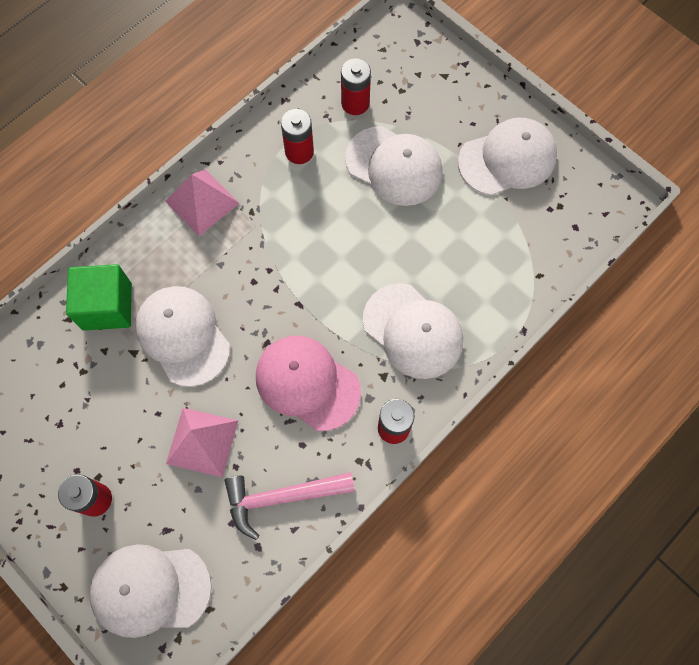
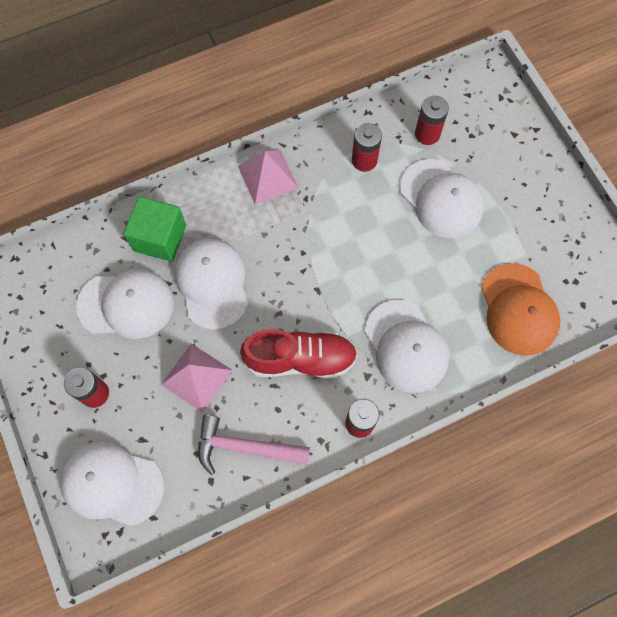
camera: 20 degrees right, 0 degrees up
(307, 383) = (300, 359): pink cap -> red shoe
(507, 159) = (543, 225): white cap -> white cap (126, 304)
(513, 254) = (518, 309): none -> orange cap

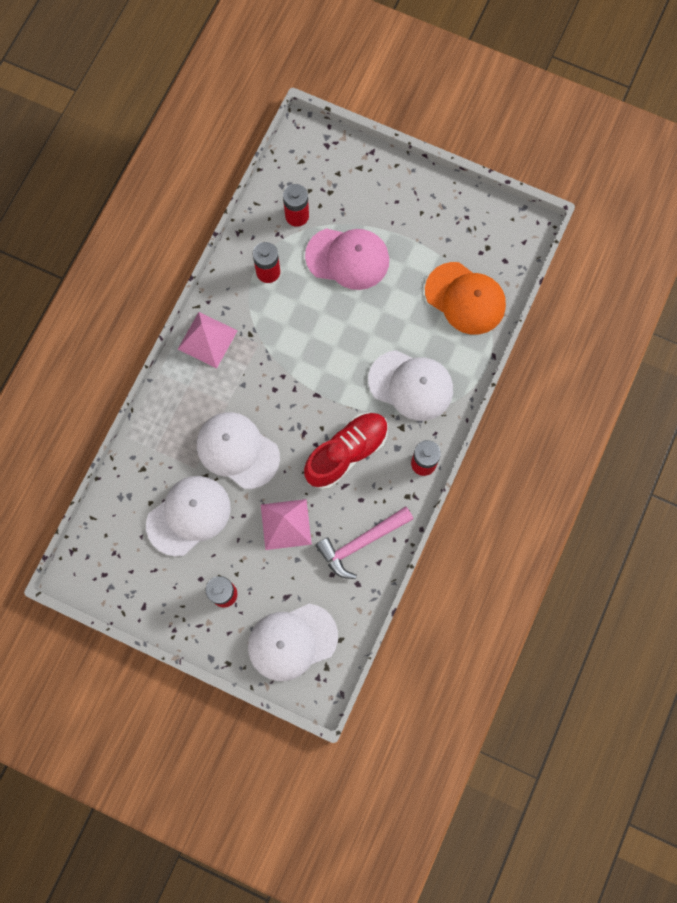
camera: 40 degrees left, 5 degrees up
(160, 238) = (169, 448): green cube -> none
(441, 199) = (348, 258): white cap -> pink cap

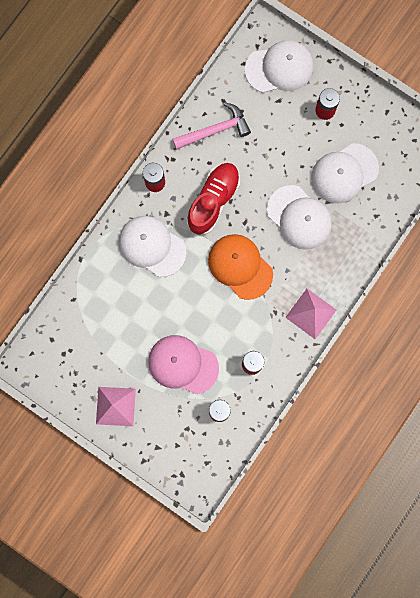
camera: 170 degrees left, 5 degrees up
(285, 524) = (270, 154): pink pyramid -> pink pyramid (115, 406)
(347, 453) = (213, 201): red shoe -> red shoe turned 150 degrees clockwise
(465, 298) = (92, 312): orange cap -> orange cap (240, 266)

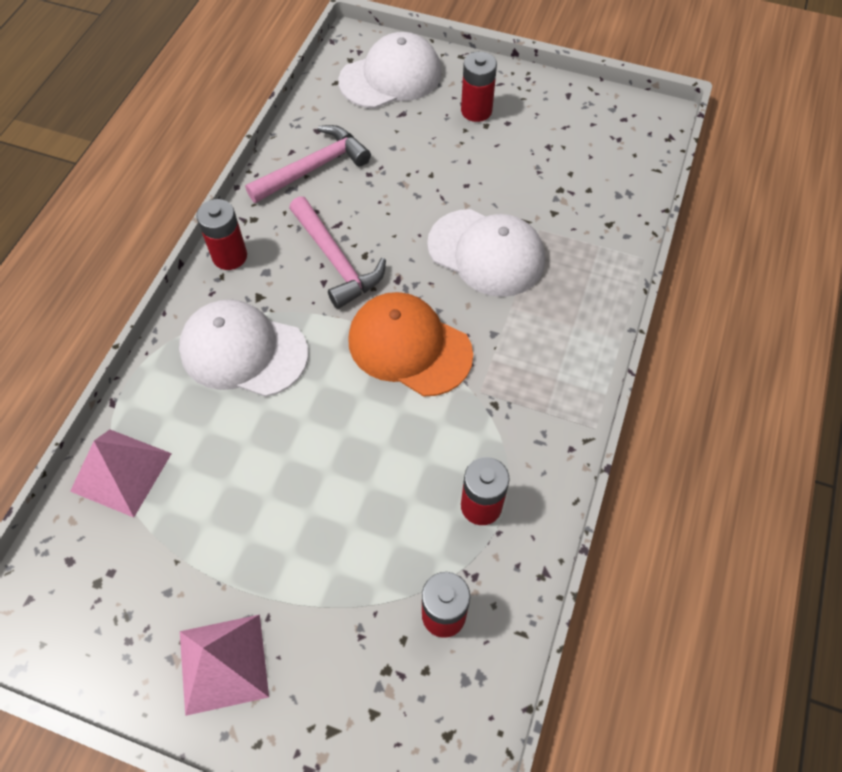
camera: 15 degrees left, 20 degrees down
(183, 364) = (346, 541): pink cap -> none
(213, 201) = (336, 260): red shoe -> pink hammer
(311, 313) = (559, 391): pink pyramid -> pink pyramid (121, 472)
(344, 173) = (536, 180): white cap -> none

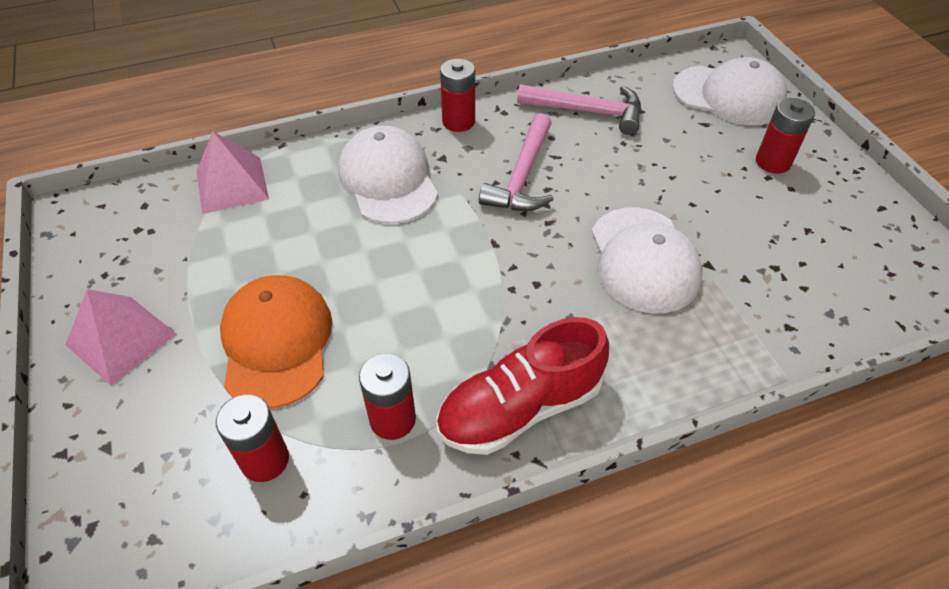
camera: 50 degrees right, 10 degrees down
(409, 346) = (495, 270): orange cap -> orange cap (276, 342)
(539, 420) = (520, 408): none -> red shoe

